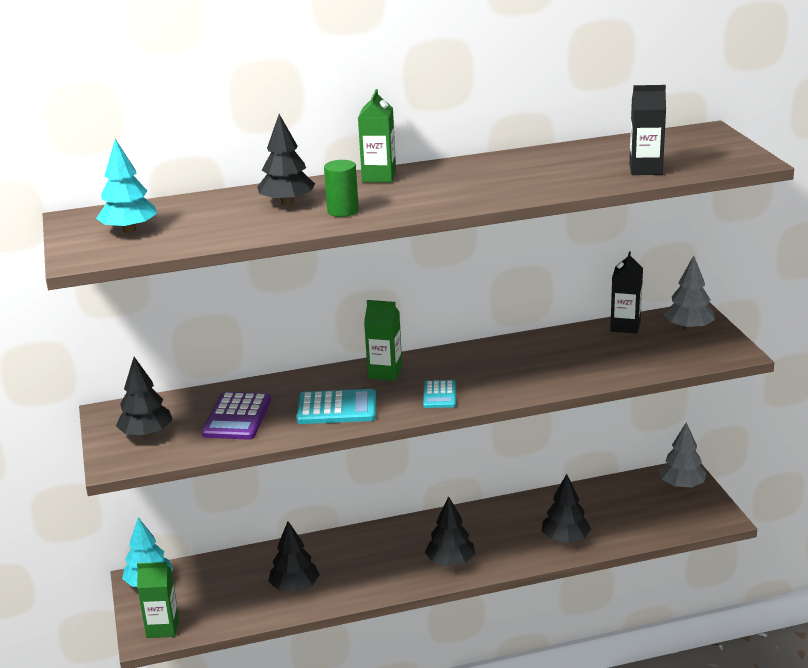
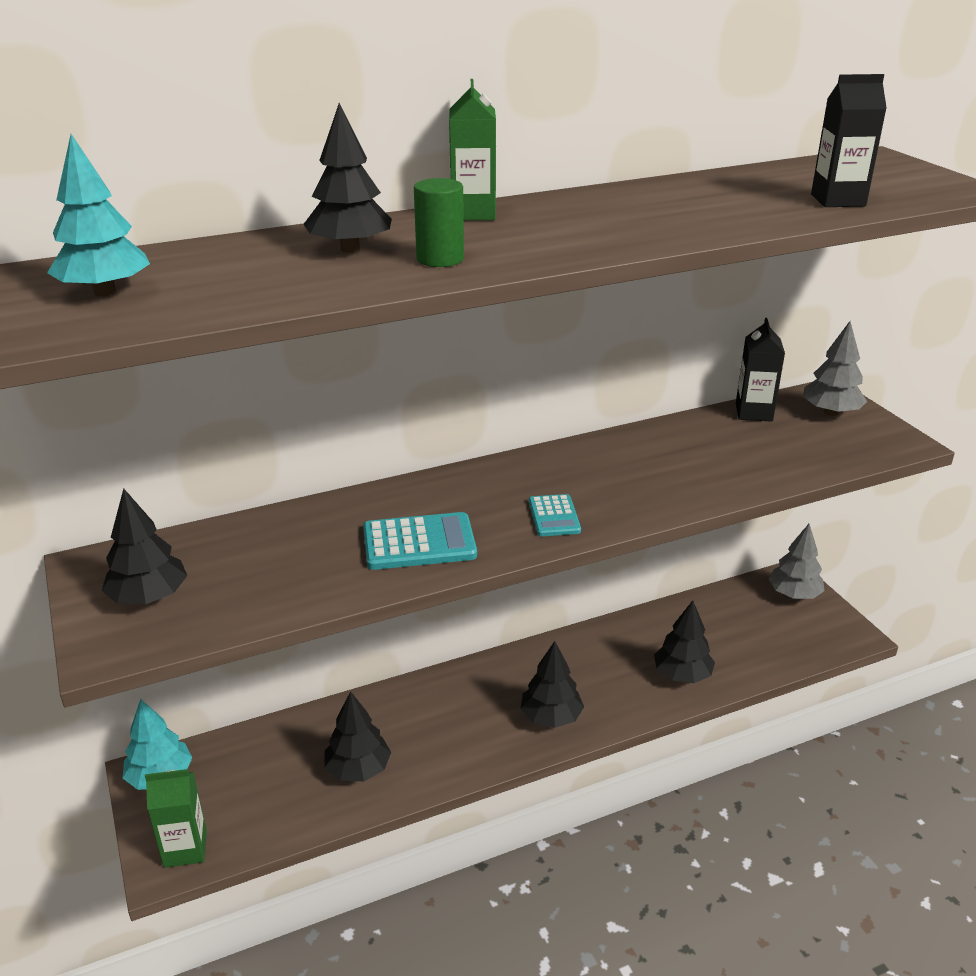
camera: 10 degrees left, 5 degrees up
(237, 417) = (280, 563): purple calculator -> none
(385, 372) = (471, 487): green carton -> none

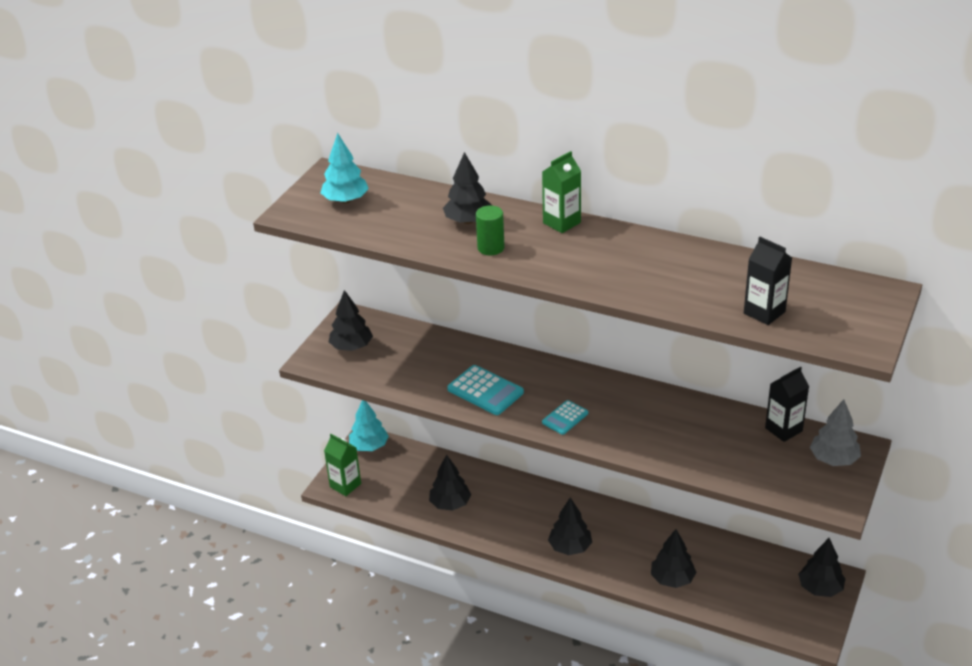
camera: 50 degrees right, 5 degrees up
(794, 594) = (820, 588): grey tree -> black tree

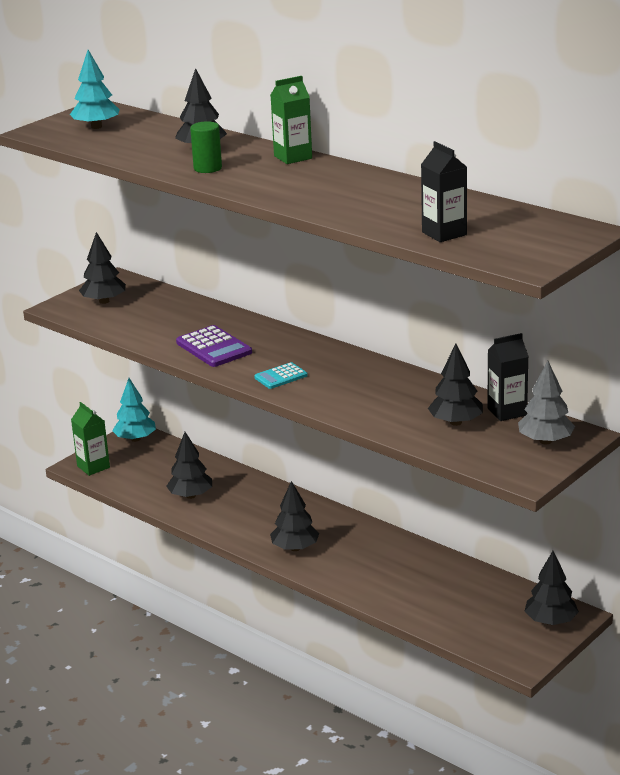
camera: 15 degrees right, 10 degrees down
(485, 391) = (214, 348): turquoise calculator -> purple calculator
(672, 579) = (389, 590): black tree -> black tree (455, 422)

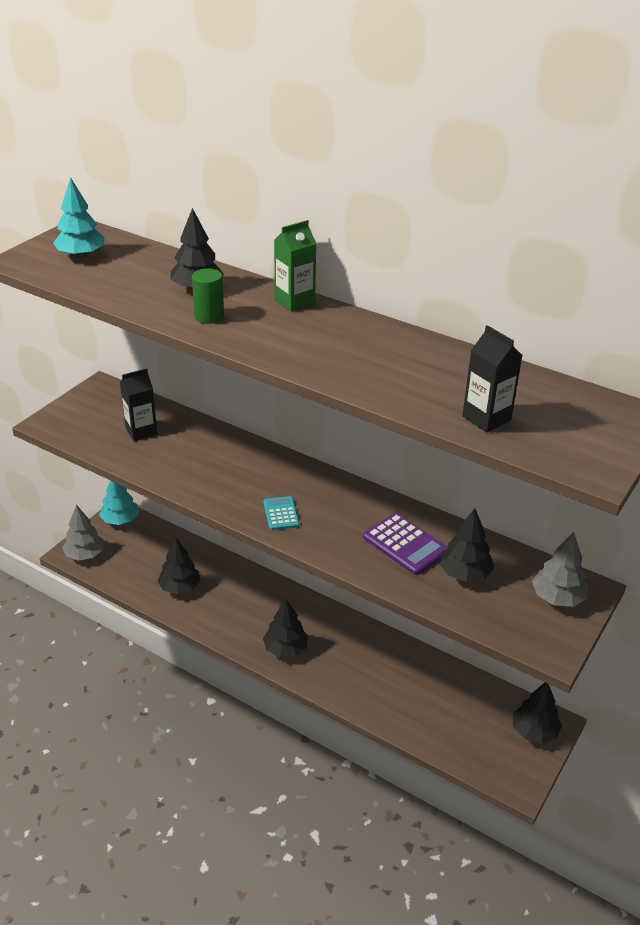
camera: 10 degrees left, 10 degrees up
(93, 467) = (84, 554): green carton -> grey tree
(104, 301) = (91, 415): black tree -> none
(214, 348) = (208, 475): purple calculator -> purple calculator (405, 544)
(281, 376) = (281, 514): turquoise calculator -> turquoise calculator turned 120 degrees clockwise
(507, 412) = (510, 558): black carton -> black carton (141, 431)

